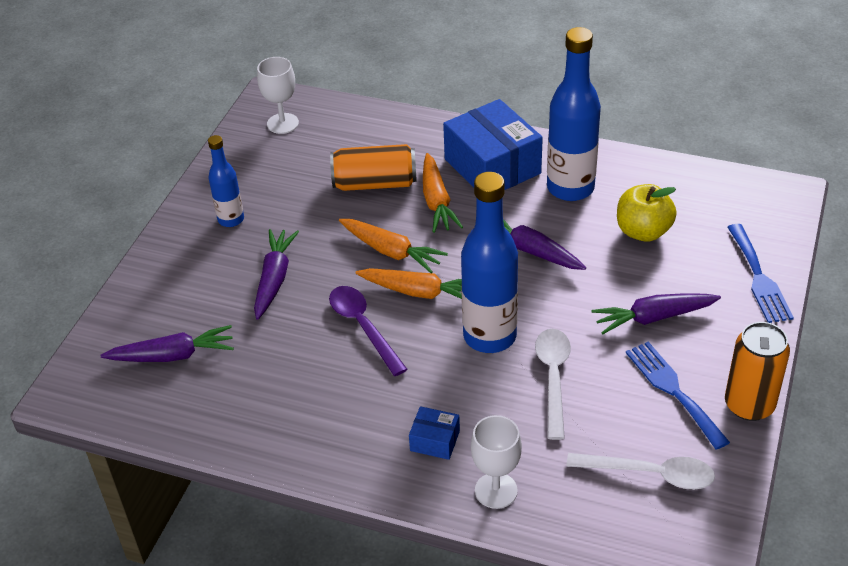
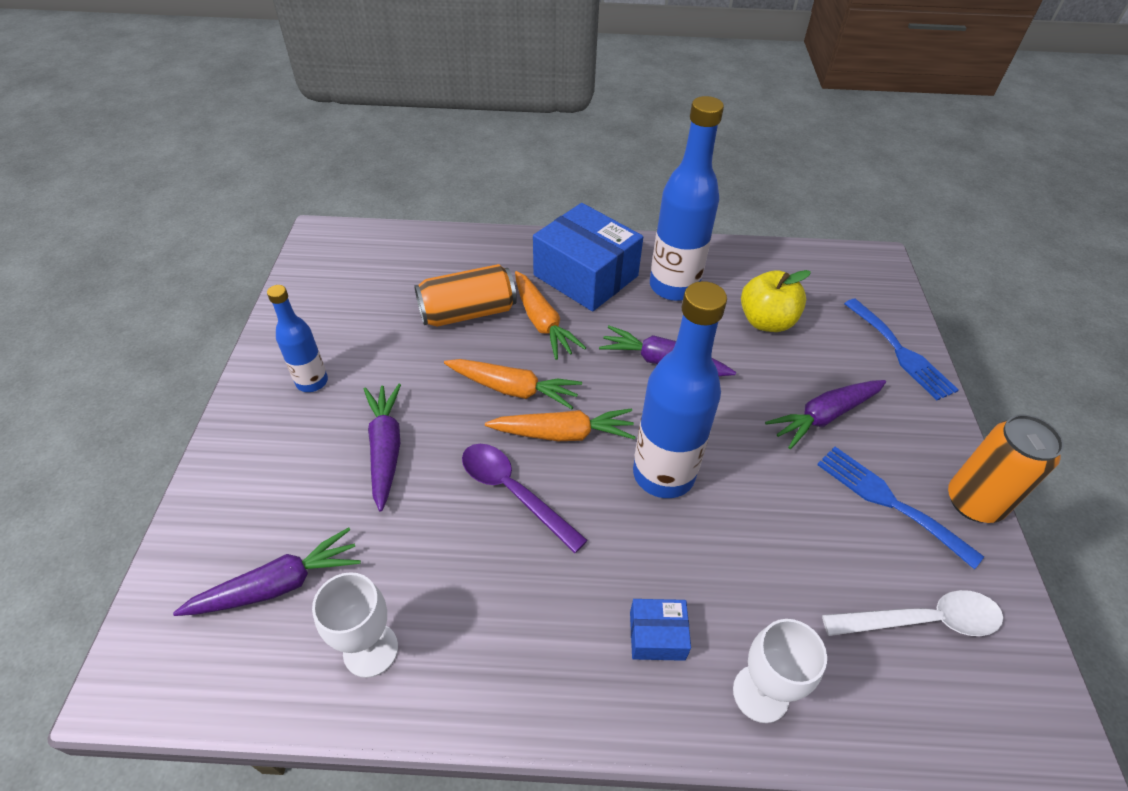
camera: 20 degrees left, 5 degrees up
(282, 123) = (344, 261): white goblet -> white goblet (370, 650)
(553, 378) = (756, 514): white spoon -> none

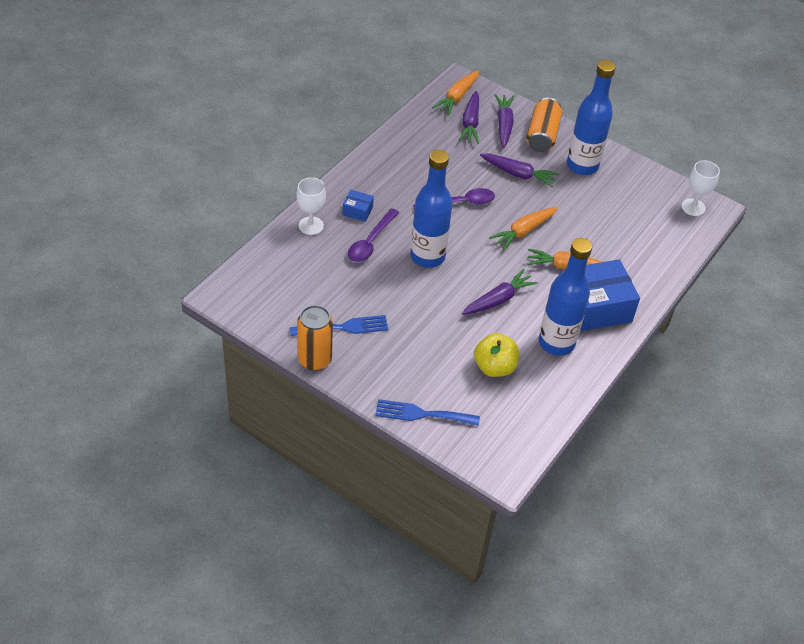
camera: 120 degrees right, 0 degrees up
(312, 382) = (582, 166): blue bottle -> blue bottle, size x1.80
(370, 650) = (421, 136): white goblet -> white goblet (693, 207)
(468, 312) = (597, 240): orange can -> orange can (542, 135)
(563, 433) = (480, 235): orange carrot -> orange carrot (457, 97)
(657, 635) = (357, 211): blue box -> blue box turned 75 degrees clockwise
(706, 568) = (370, 242): none -> purple spoon
(824, 416) = (408, 341): purple carrot -> purple carrot (504, 125)
(922, 620) = (288, 293): white spoon -> none

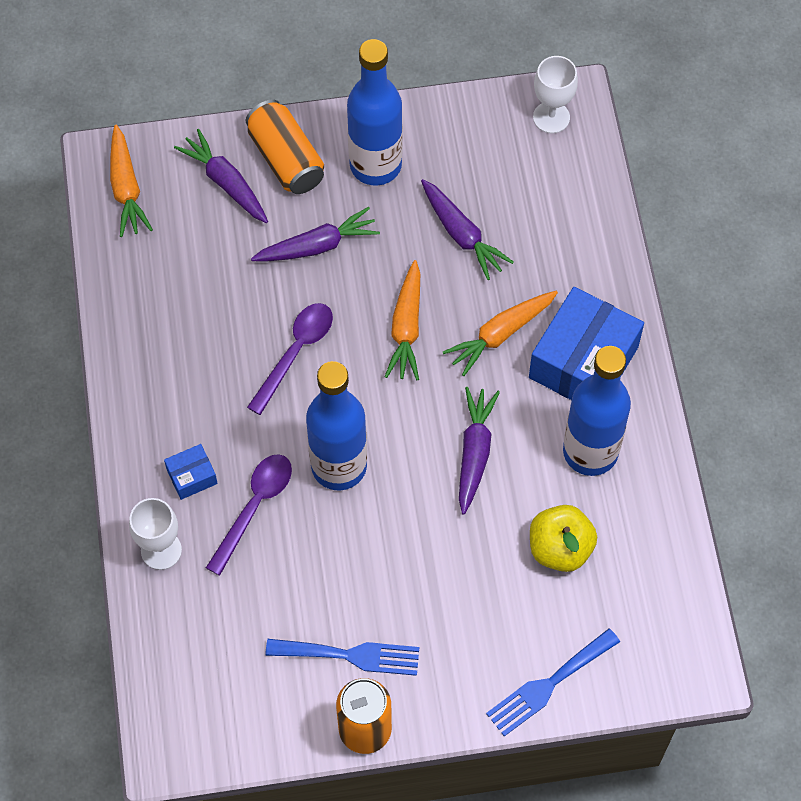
camera: 40 degrees left, 15 degrees up
(344, 327) = (350, 655): blue fork -> blue fork turned 60 degrees clockwise
(370, 242) = (254, 507): purple spoon -> purple spoon turned 135 degrees counterclockwise
(470, 123) = (184, 216): purple carrot -> purple carrot (462, 234)

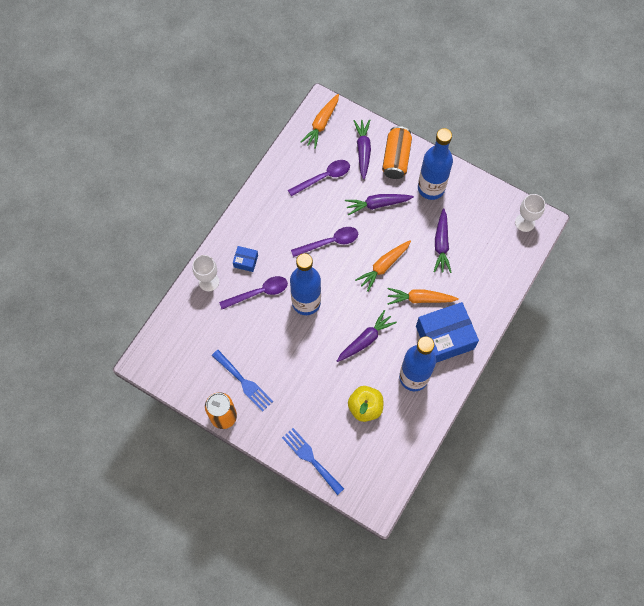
camera: 40 degrees right, 5 degrees up
(201, 265) = (323, 177): none -> purple spoon
(317, 246) = (377, 204): purple carrot -> purple carrot turned 150 degrees clockwise
(548, 685) = (311, 459): blue fork -> blue fork turned 45 degrees clockwise

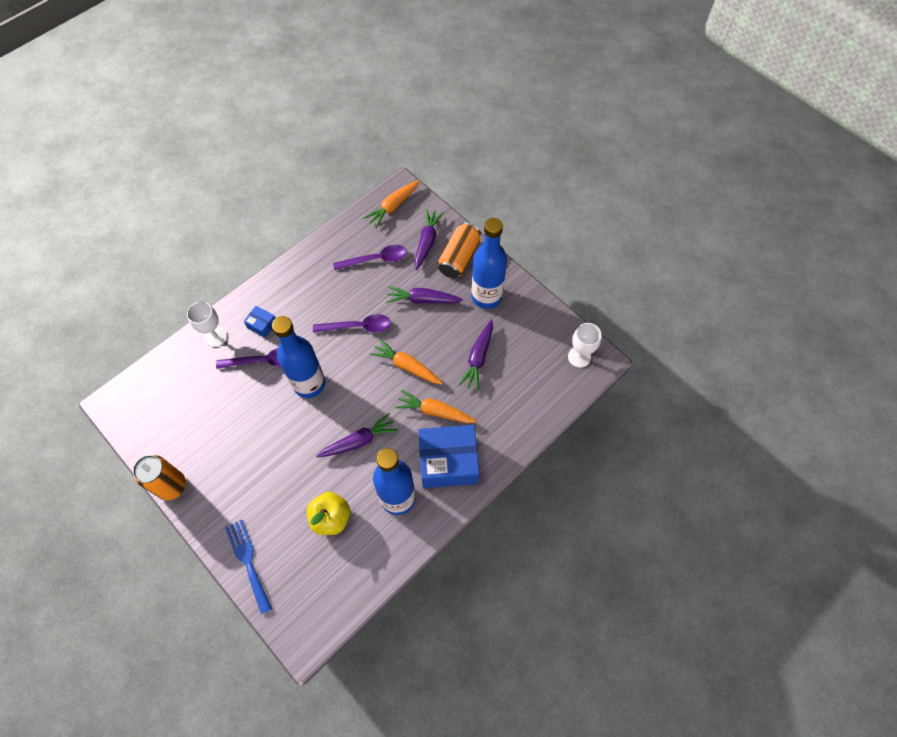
camera: 15 degrees right, 5 degrees down
(244, 382) = (209, 453): blue fork -> none
(383, 266) = (406, 366): orange carrot -> orange carrot turned 60 degrees clockwise

